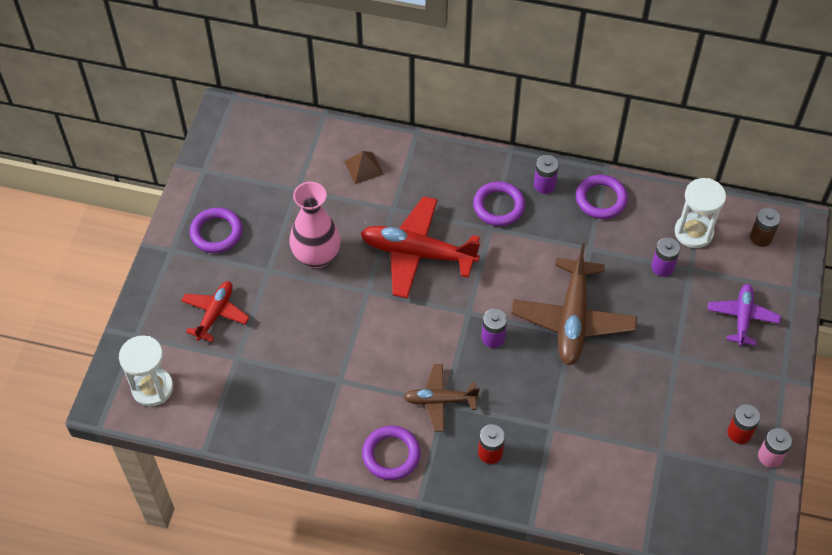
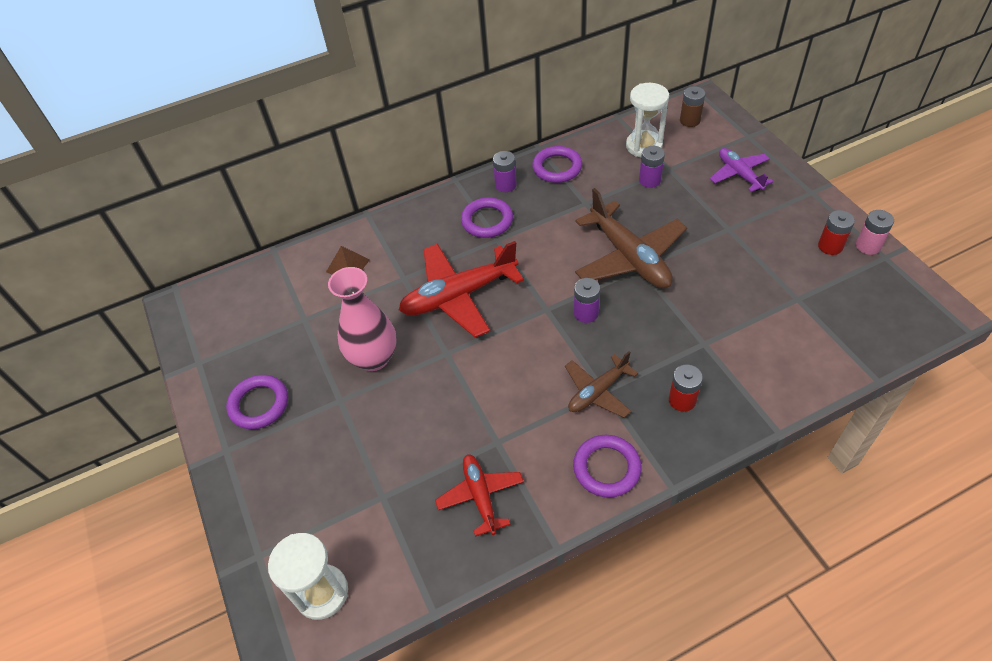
camera: 35 degrees left, 5 degrees down
(215, 314) = (323, 474): red plane -> red plane (480, 496)

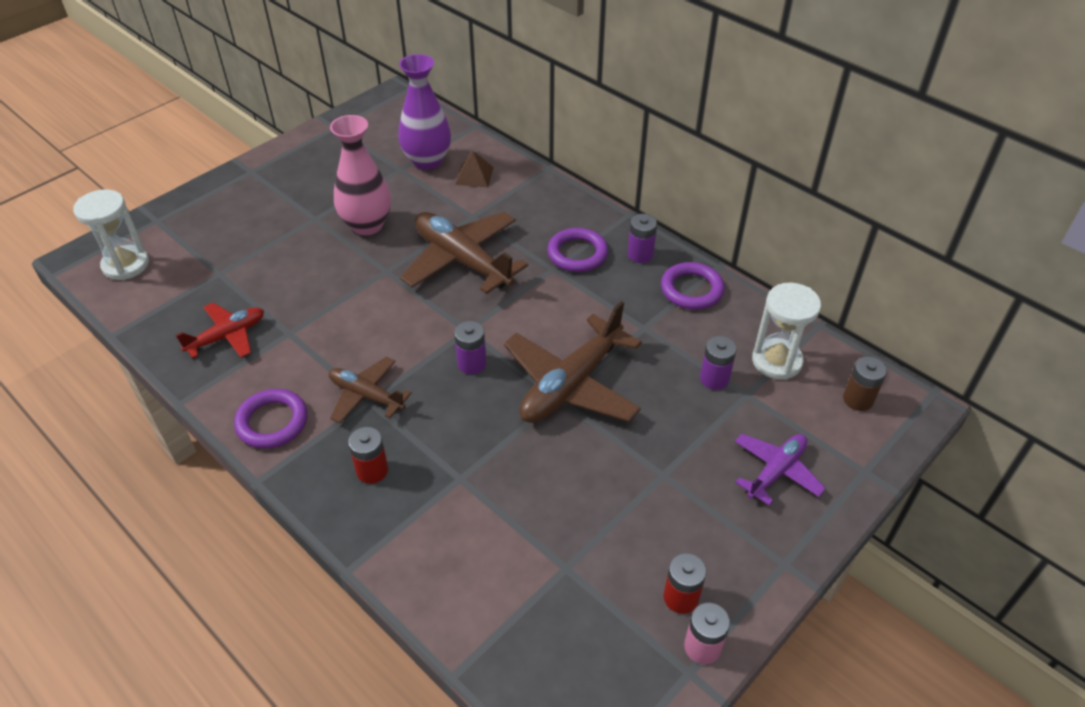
camera: 65 degrees right, 5 degrees down
(259, 404) = (300, 174): purple ring -> none
(304, 296) = (427, 161): none -> purple vase
(459, 296) = (462, 260): red plane -> brown plane

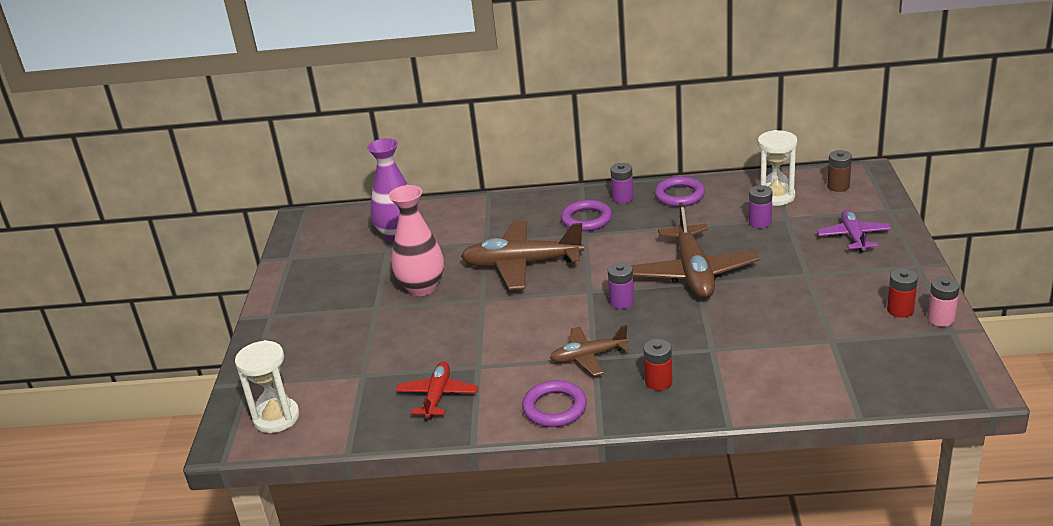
camera: 40 degrees left, 15 degrees down
(474, 175) = (447, 223): brown pyramid -> none

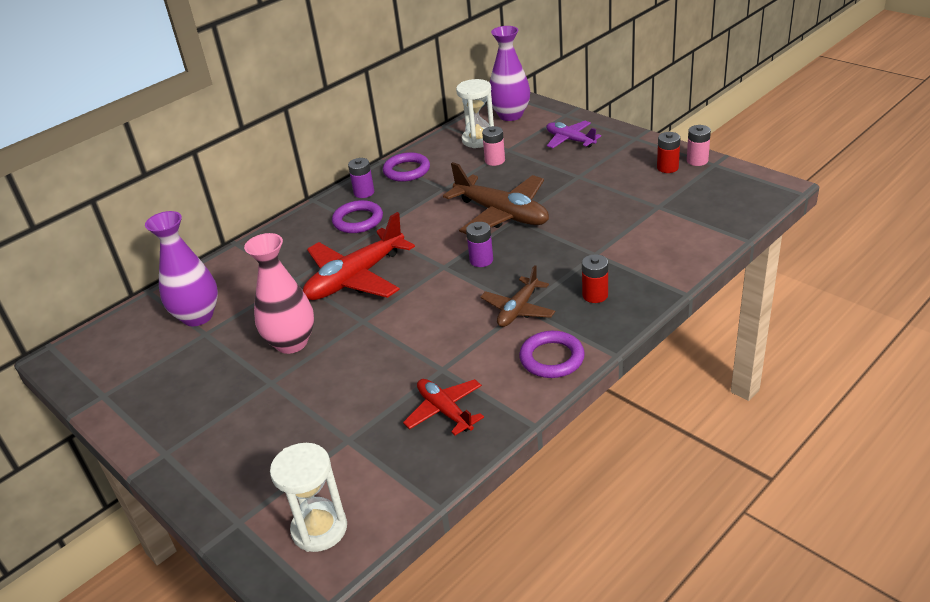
camera: 45 degrees left, 5 degrees up
(522, 264) = (355, 278): brown plane -> red plane
(760, 222) = (495, 160): purple battery -> pink battery
(838, 186) = (510, 115): brown battery -> purple vase

